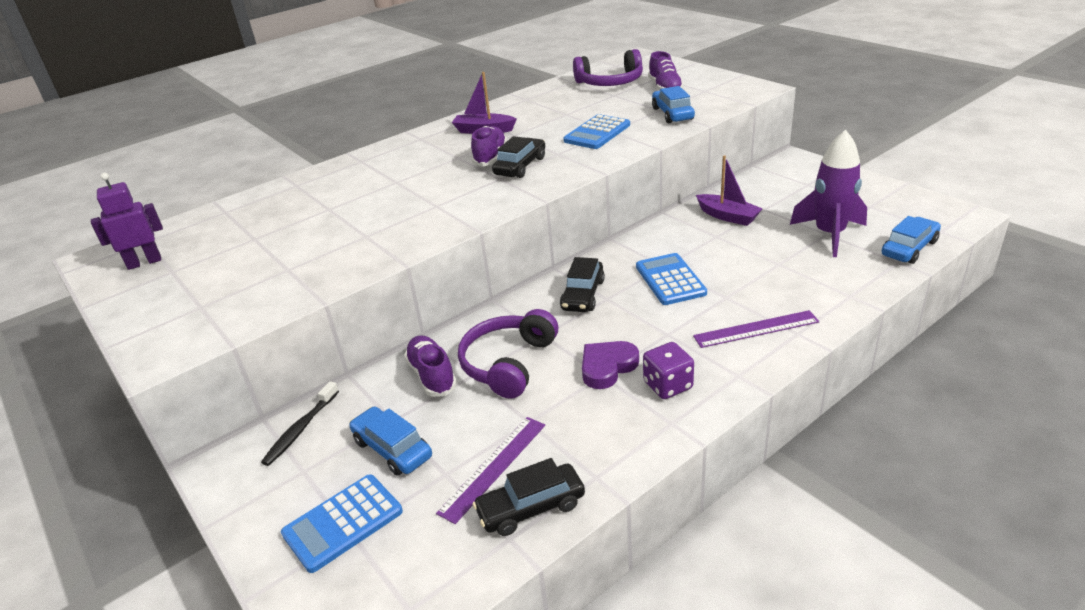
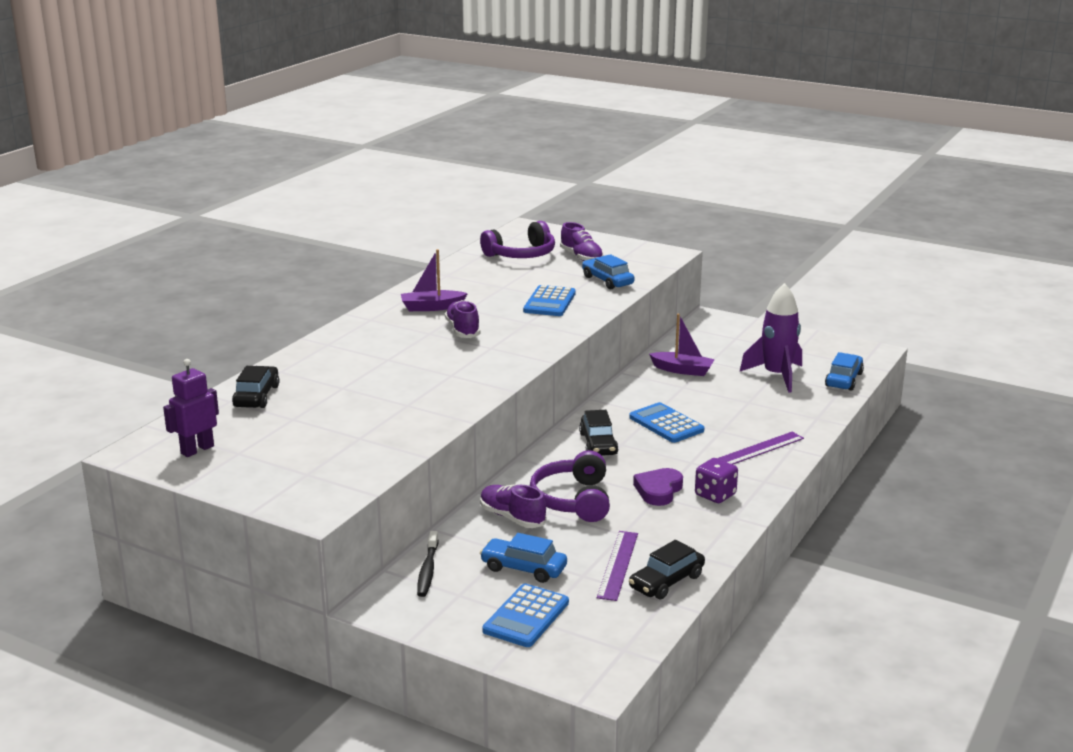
camera: 25 degrees left, 10 degrees down
(520, 166) = (501, 336): black car -> black car (256, 396)

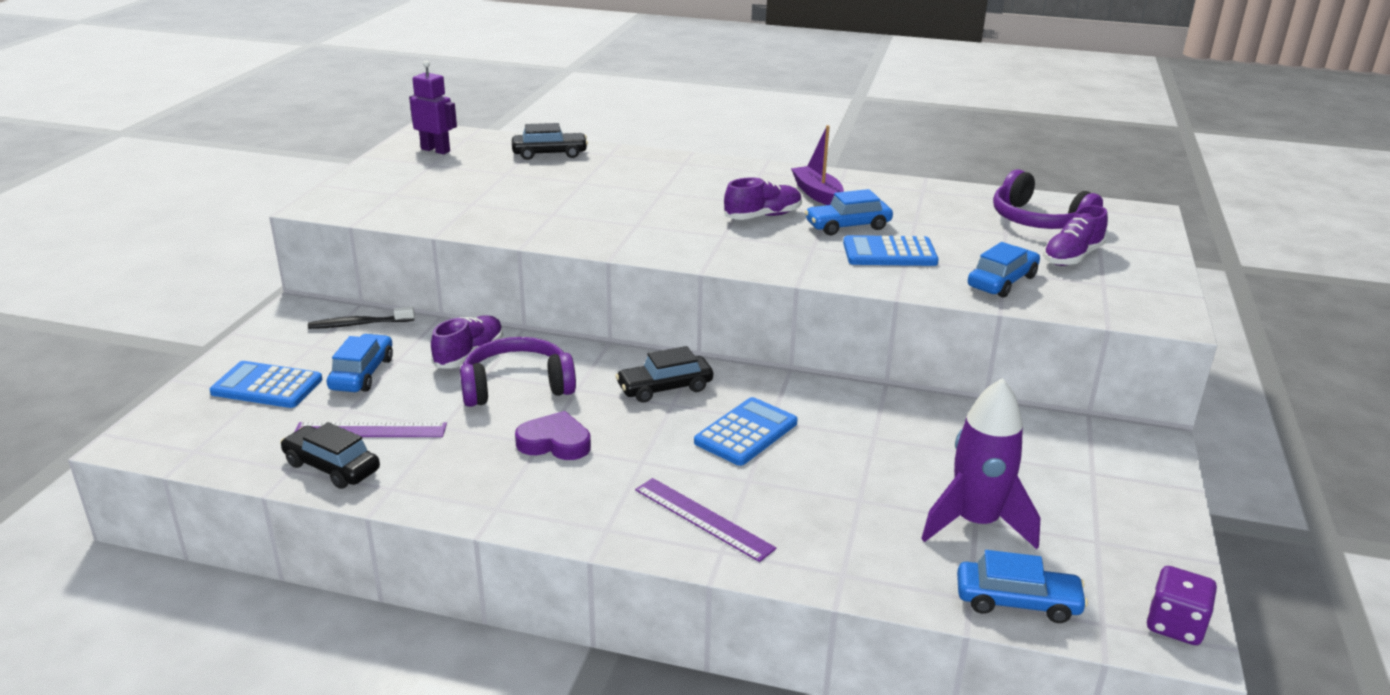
camera: 75 degrees right, 5 degrees up
(497, 307) = (848, 226): none -> blue car
(682, 370) = (929, 432): purple boat -> none
(715, 495) = (554, 488): purple dice -> purple dice (1175, 625)

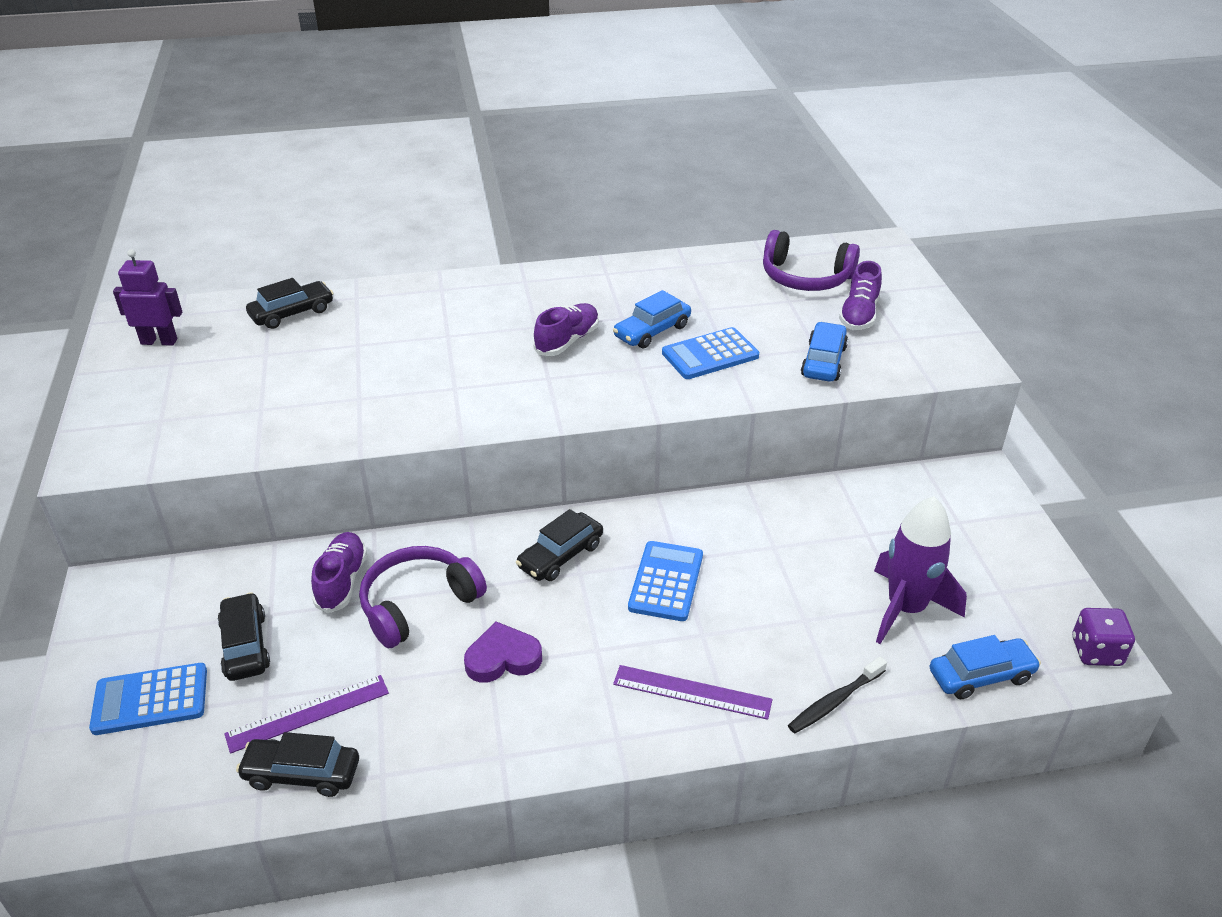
camera: 25 degrees left, 10 degrees up
(359, 324) = (192, 582): black toothbrush -> black toothbrush (834, 701)
(362, 374) = (245, 645): blue car -> black car
(817, 194) = (597, 297): purple boat -> none

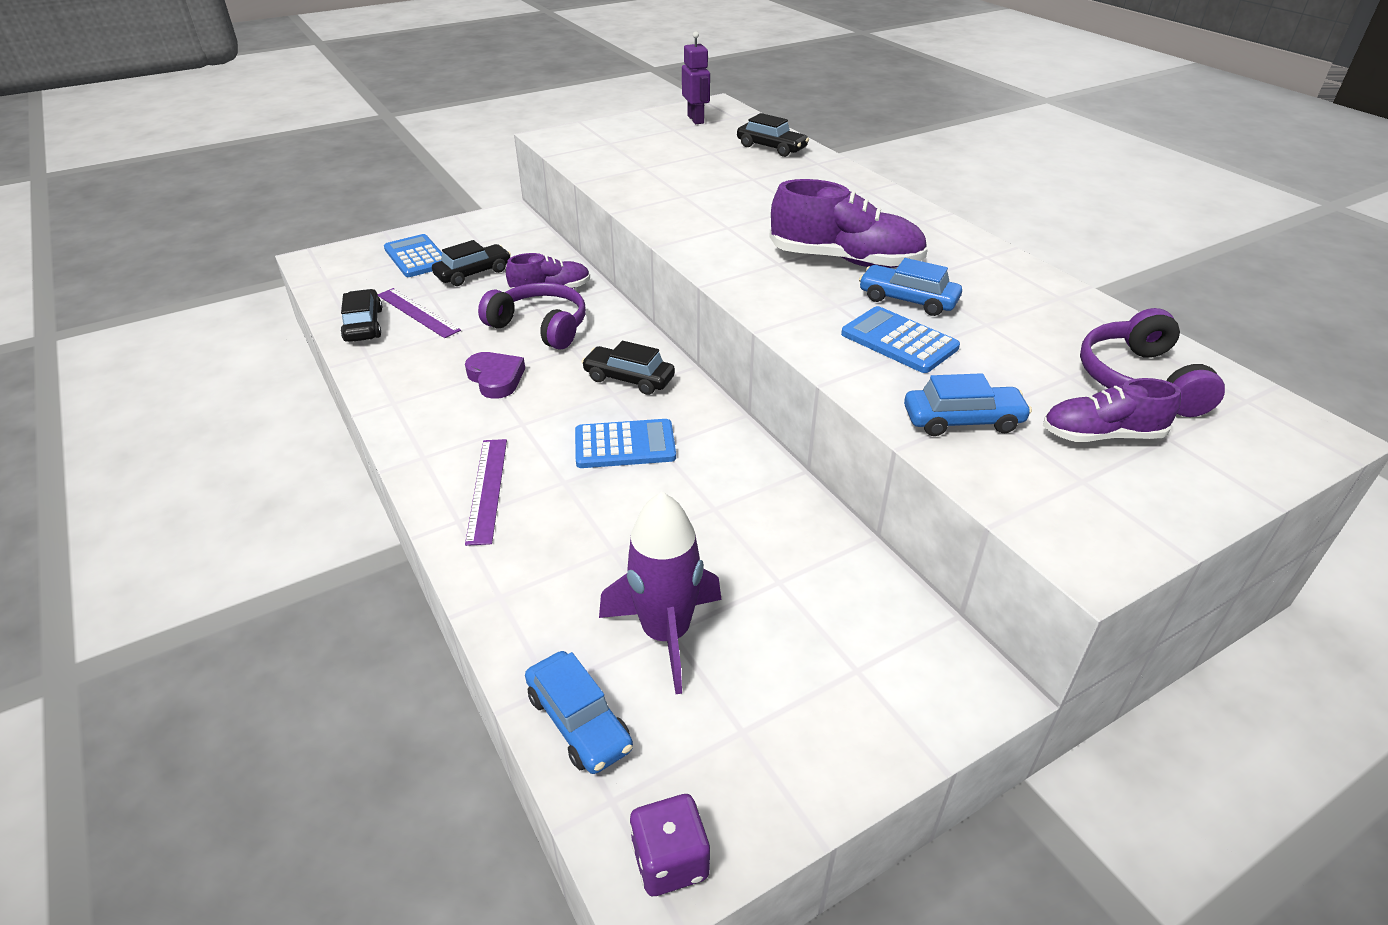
camera: 70 degrees right, 0 degrees up
(567, 341) = (845, 260): purple shoe -> purple shoe, size x1.63
(834, 701) = (502, 591): black toothbrush -> none

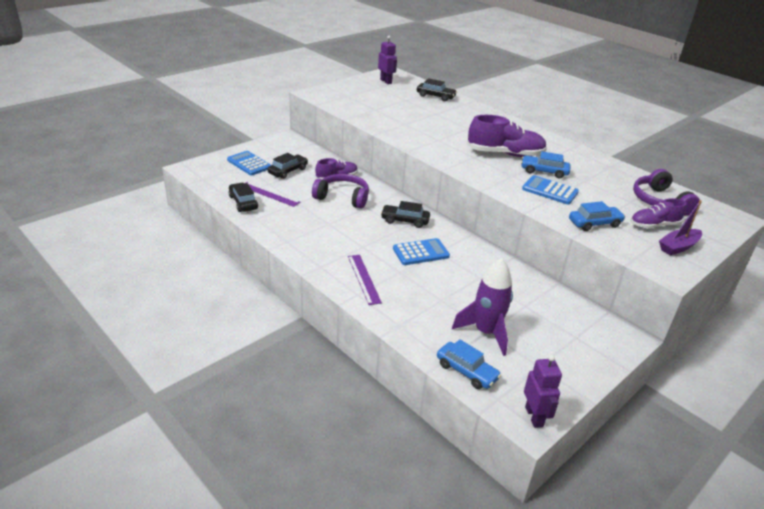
camera: 15 degrees left, 5 degrees down
(496, 378) = (335, 225): purple heart -> none
(670, 860) = (534, 416): purple dice -> purple robot
(1138, 493) = (678, 247): none -> purple boat

